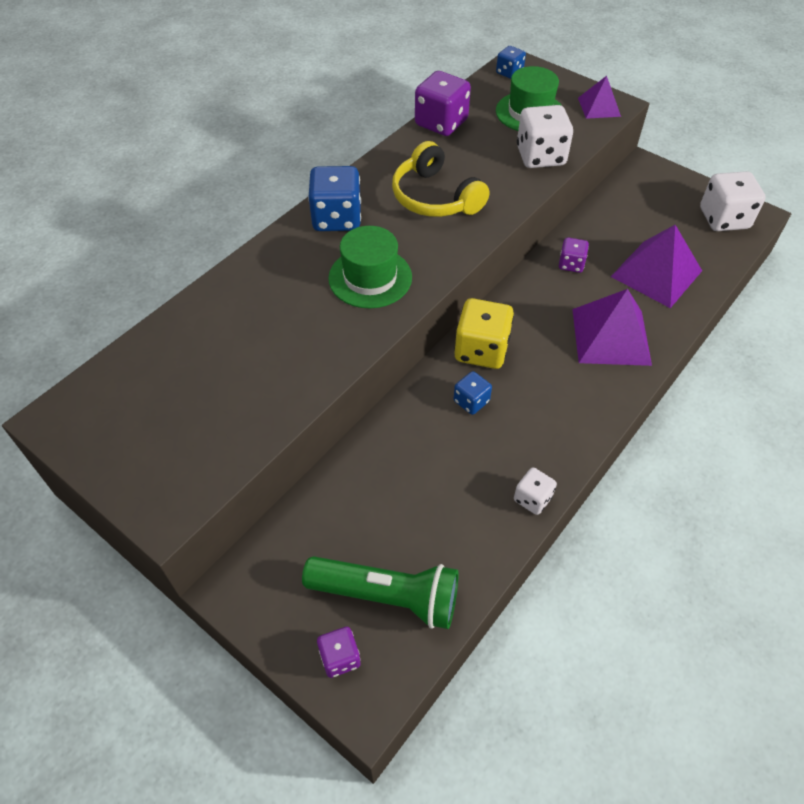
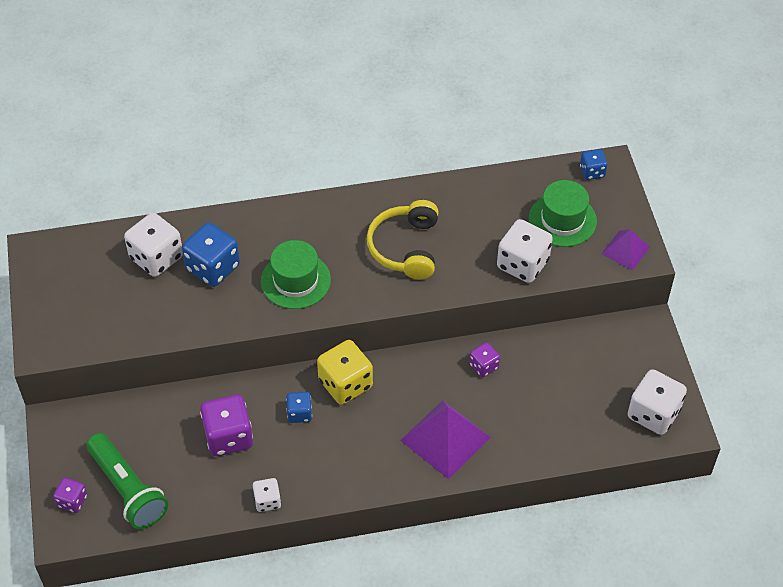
camera: 40 degrees right, 0 degrees up
(207, 341) = (156, 258): none -> white dice
(337, 218) = (321, 220): blue dice -> blue dice (213, 267)
(441, 123) = (482, 186): purple dice -> purple dice (228, 437)
(656, 273) = (539, 418): purple pyramid -> none

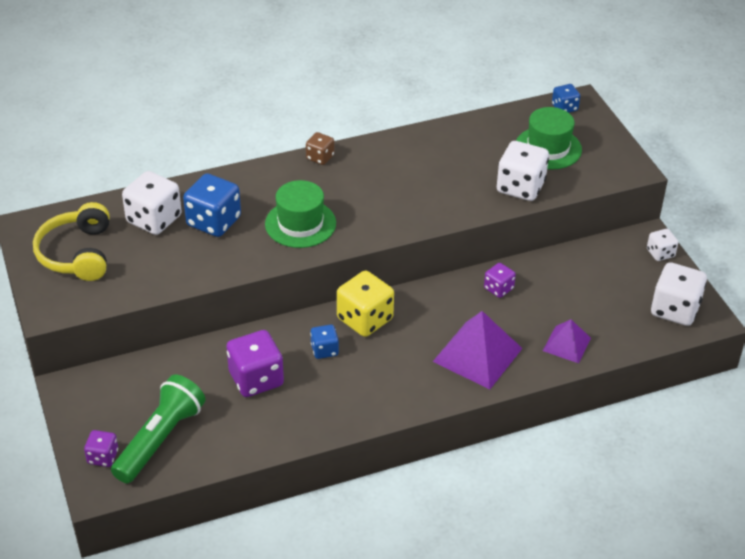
camera: 10 degrees left, 10 degrees down
(128, 489) = (160, 439): green flashlight -> green flashlight turned 105 degrees counterclockwise
(267, 501) = (310, 431): white dice -> white dice (660, 253)
(331, 204) = (320, 157): none -> brown dice
(406, 247) = (403, 185): yellow headphones -> yellow headphones (77, 253)
(625, 250) = (615, 166): purple pyramid -> purple pyramid (566, 344)

